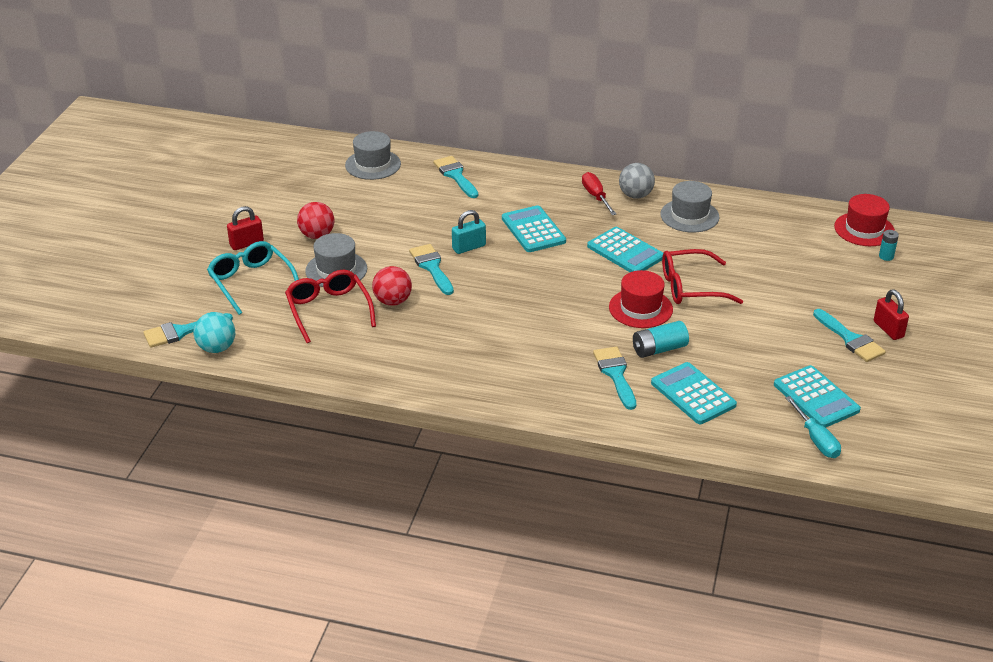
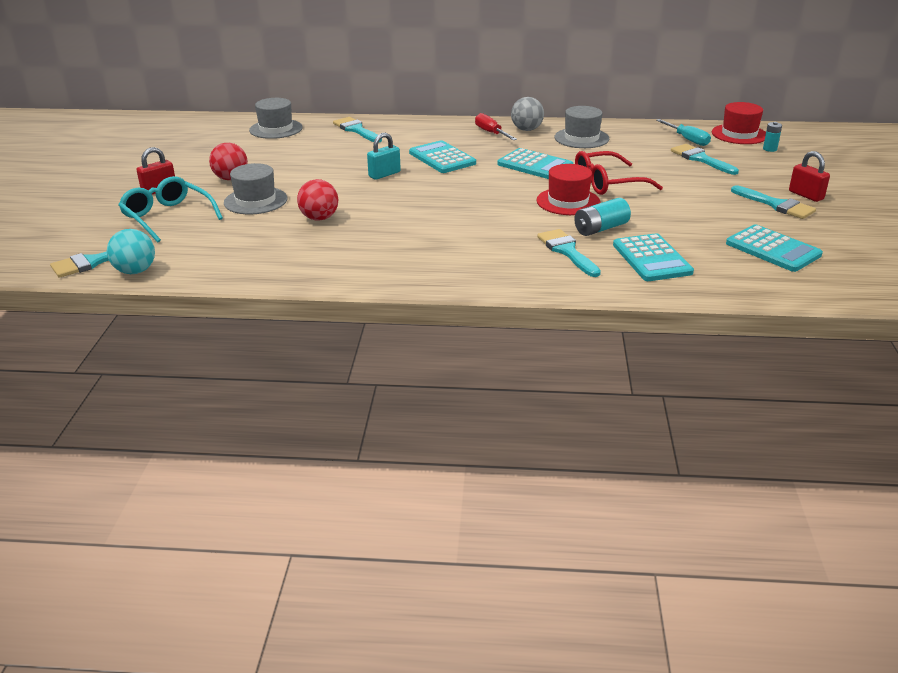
camera: 10 degrees left, 5 degrees down
(328, 310) = (254, 231): red glasses -> none
(431, 267) = (352, 191): turquoise brush -> turquoise brush (700, 159)
(693, 394) = (652, 258): turquoise calculator -> turquoise calculator turned 150 degrees counterclockwise
(816, 439) = (794, 281): turquoise screwdriver -> turquoise screwdriver (687, 139)

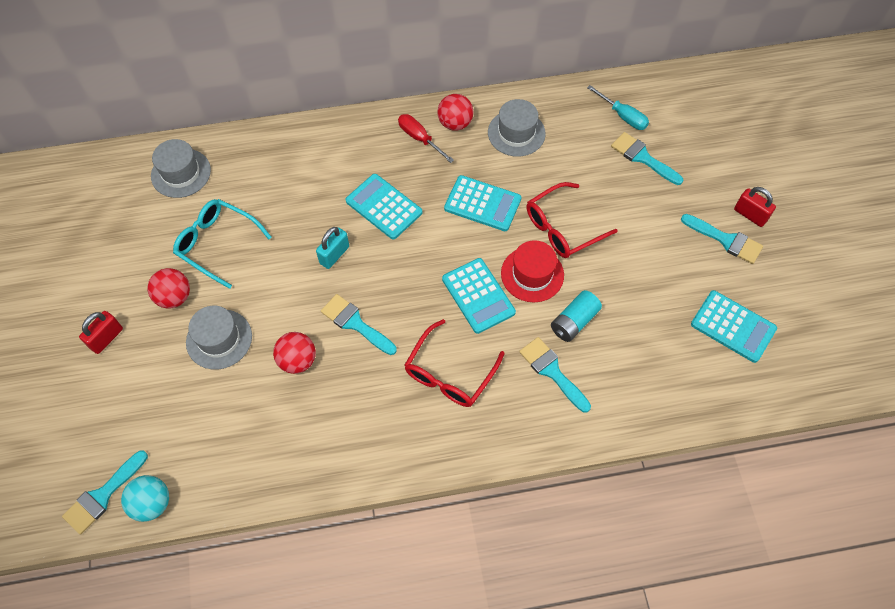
camera: 15 degrees left, 30 degrees up
(168, 217) = (140, 393): turquoise glasses -> turquoise glasses (217, 244)
(356, 130) = (271, 158): turquoise brush -> turquoise brush (355, 323)
(462, 240) = (450, 373): none -> red glasses
(526, 129) = (455, 123): grey ball -> red ball
(652, 258) = (630, 368): turquoise calculator -> turquoise calculator (478, 296)
(739, 134) = (672, 94): red hat -> none
(770, 149) = (705, 122): turquoise battery -> none

